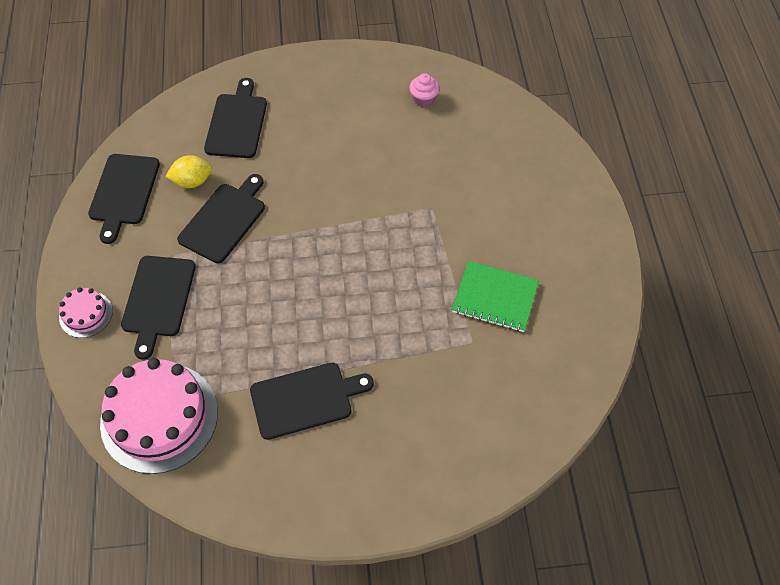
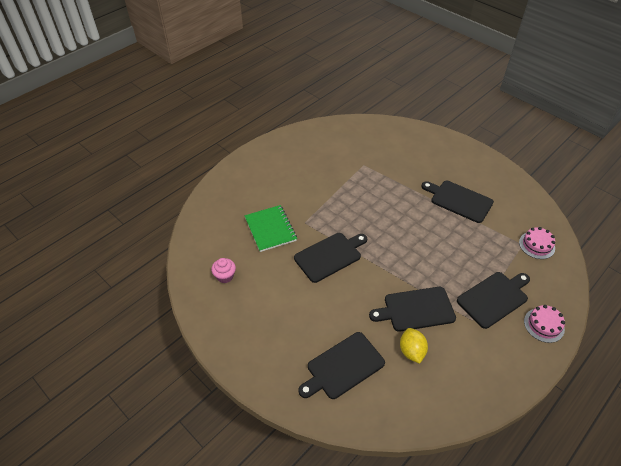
camera: 130 degrees left, 10 degrees down
(124, 192) = (463, 385): black cutting board -> black cutting board (329, 256)
(159, 417) = (536, 245): pink cake -> pink cake, size x0.48
(192, 181) = (411, 351): yellow lemon -> yellow lemon turned 45 degrees clockwise
(495, 298) = (332, 170): green notebook -> green notebook (270, 229)

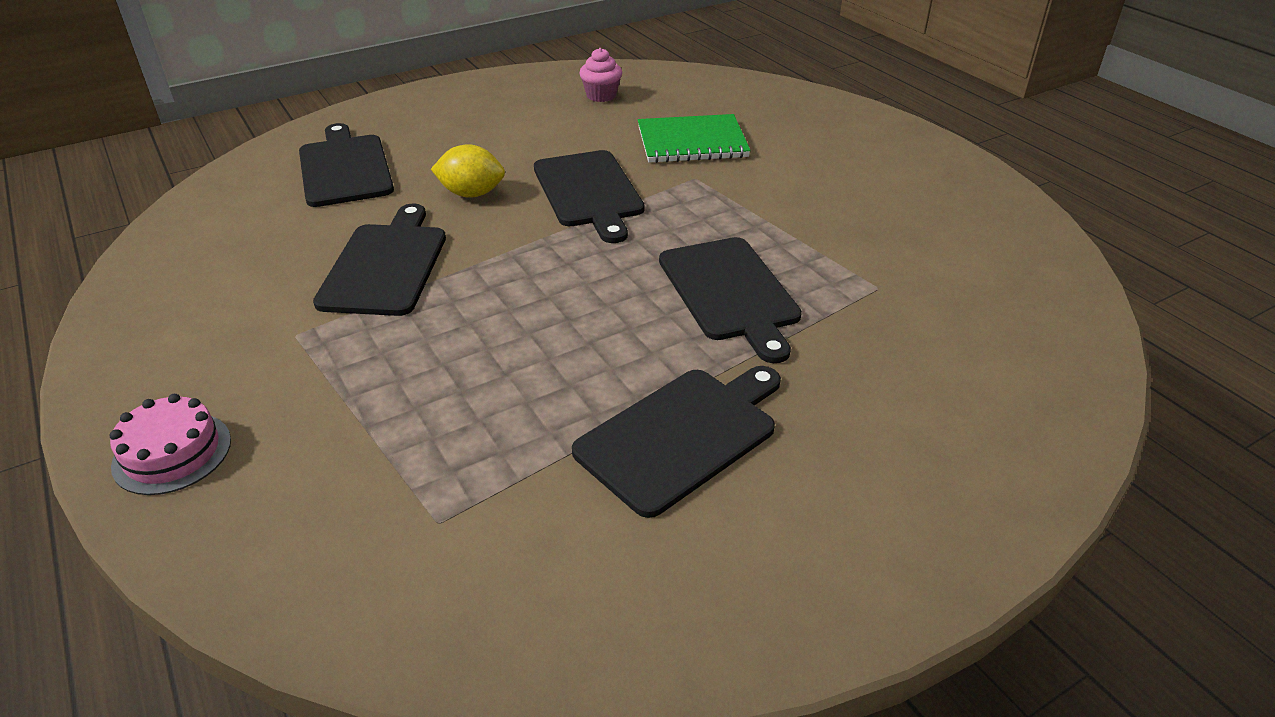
camera: 105 degrees right, 10 degrees down
(411, 351) = (304, 239): yellow lemon -> yellow lemon (471, 194)
(494, 298) = (317, 389): black cutting board -> black cutting board (730, 292)
(536, 245) = (413, 560): pink cake -> none

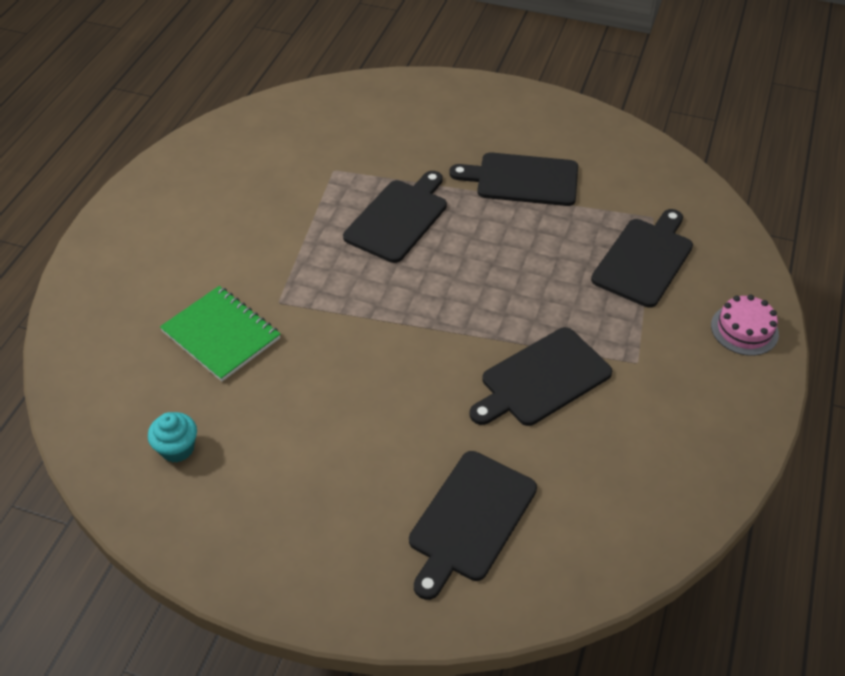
camera: 130 degrees left, 10 degrees up
(471, 194) = (421, 405): yellow lemon -> none
(589, 192) = (353, 344): black cutting board -> black cutting board (644, 259)
(601, 95) = (177, 448): pink cupcake -> turquoise cupcake

